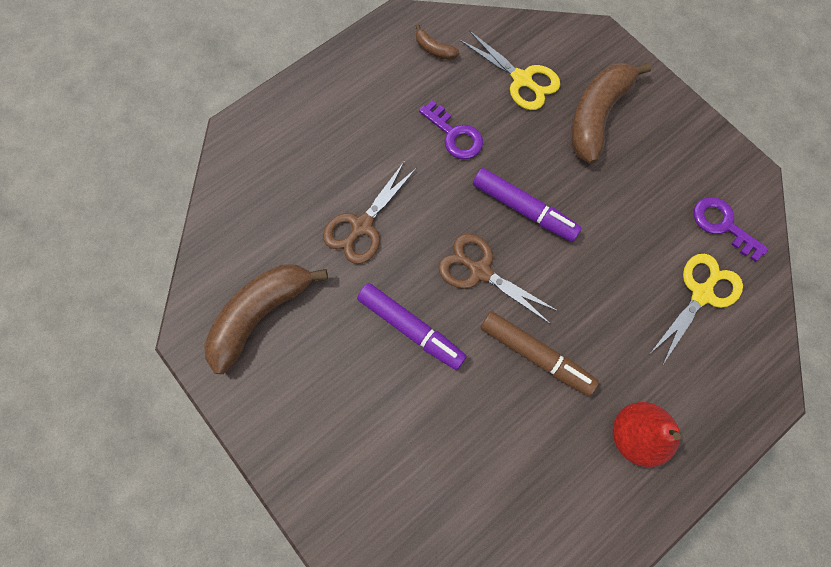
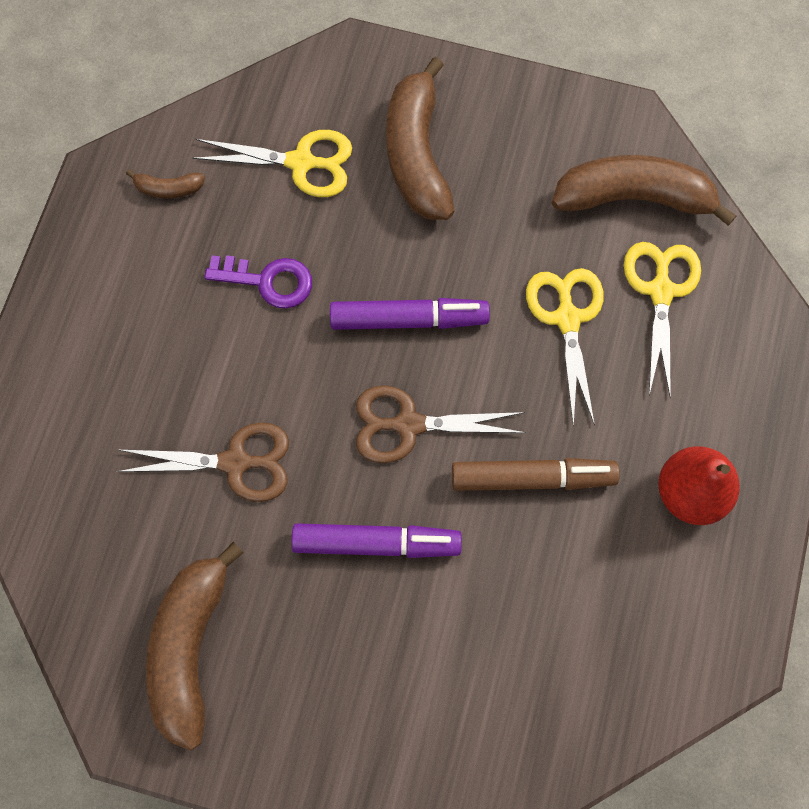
camera: 35 degrees left, 0 degrees up
(362, 226) = (235, 462): brown scissors -> brown scissors turned 90 degrees counterclockwise
(626, 272) = (567, 318): none -> yellow scissors
(722, 225) = (634, 197): purple key -> brown banana

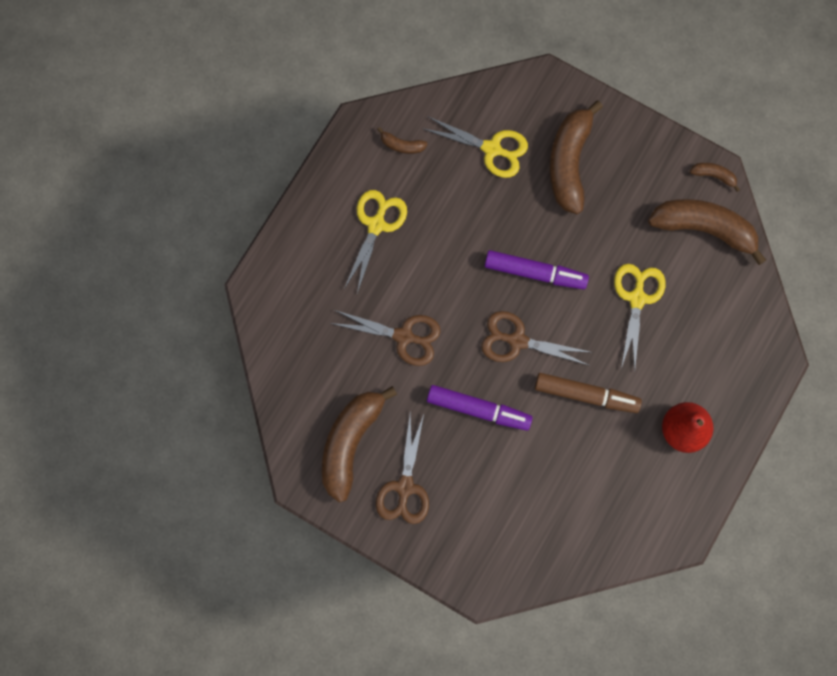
camera: 15 degrees right, 5 degrees up
(268, 281) = (451, 224): purple key -> none
(291, 695) = (405, 487): none -> brown scissors
(626, 123) = (714, 176): none -> brown banana
(661, 291) = (703, 296): yellow scissors -> yellow scissors (376, 225)

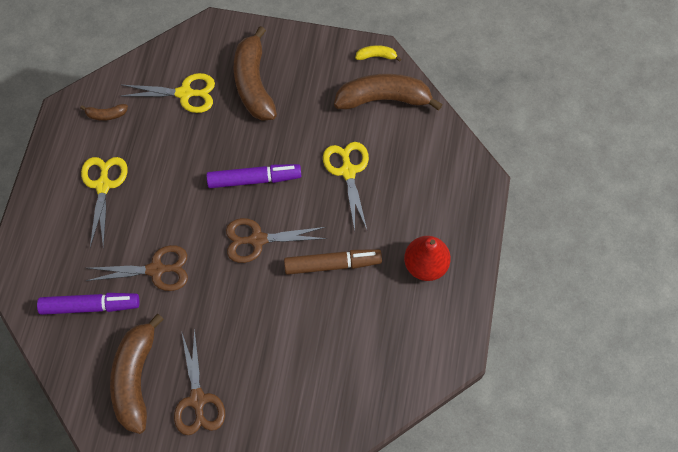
camera: 20 degrees left, 10 degrees down
(478, 409) = (242, 309): purple marker -> purple marker (90, 306)
(714, 176) = (376, 56): brown banana -> yellow banana

